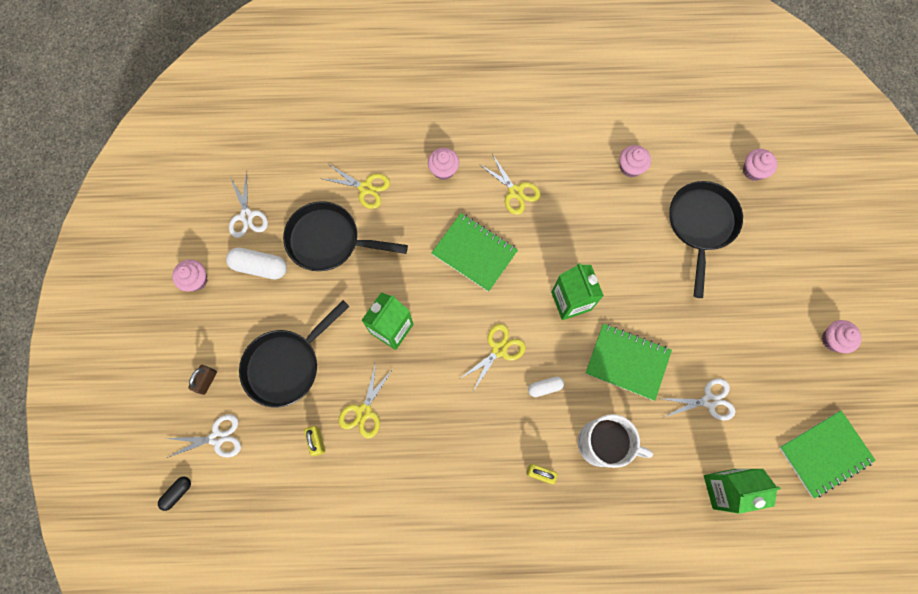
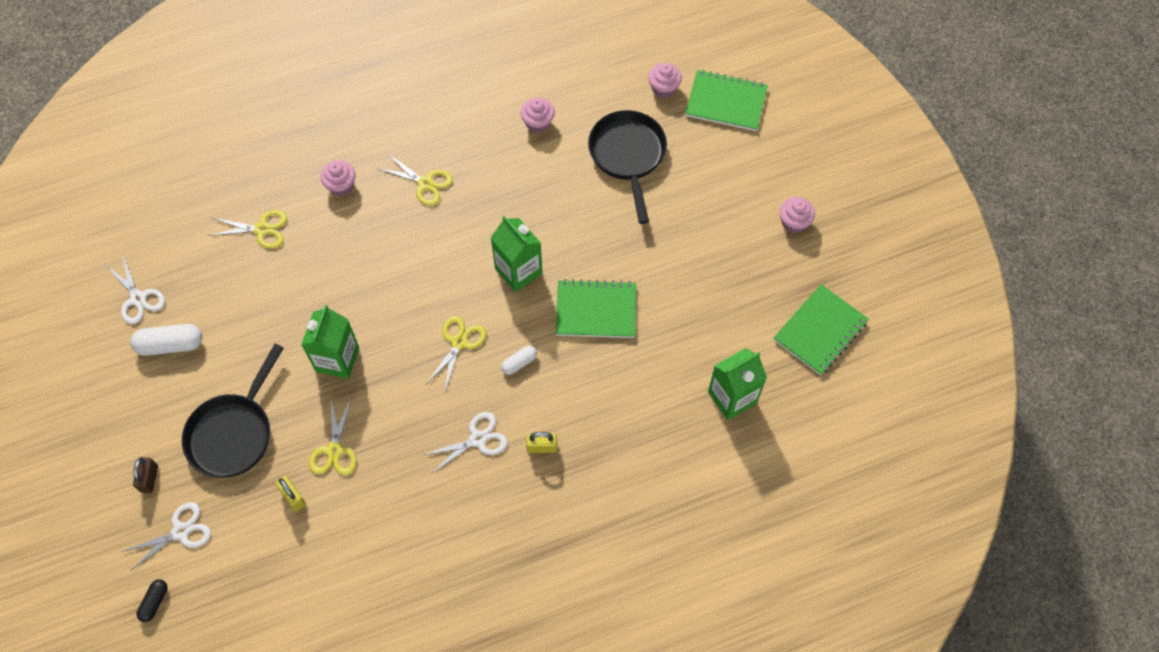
camera: 20 degrees left, 10 degrees down
(196, 280) = (102, 381): pink cupcake -> none
(328, 241) = (239, 295): black pan -> none
(474, 253) = (401, 256): green notebook -> green notebook (726, 102)
(602, 443) = (596, 397): white mug -> none
(709, 401) = (690, 320): white scissors -> white scissors (478, 439)

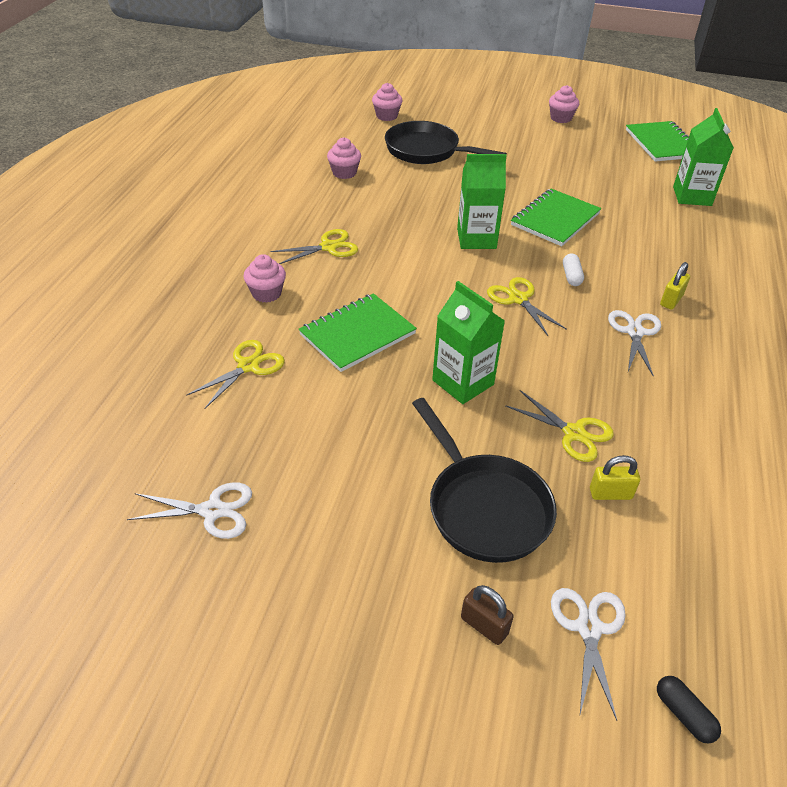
camera: 55 degrees left, 20 degrees down
(170, 345) = (309, 510): white capsule -> none
(726, 102) = (430, 101): green notebook -> green notebook (357, 334)

